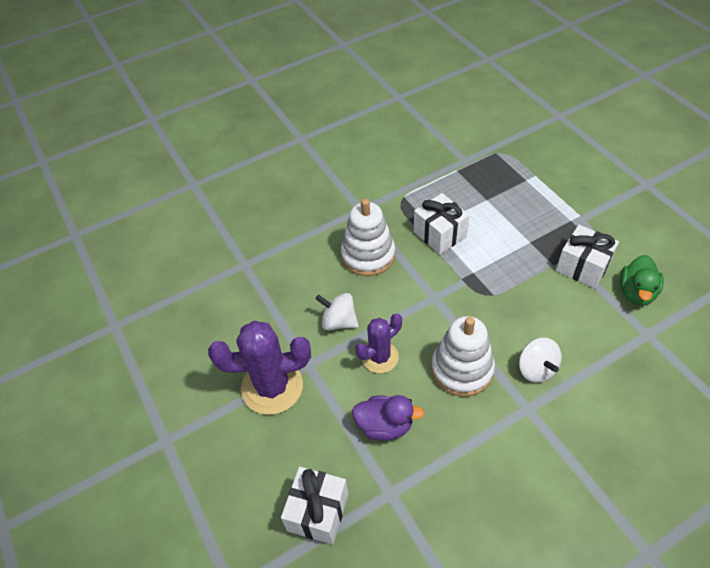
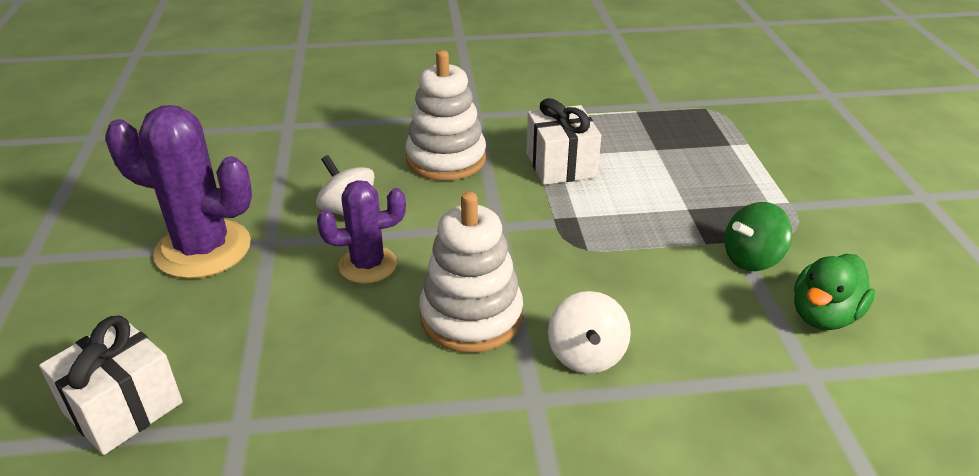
camera: 20 degrees right, 15 degrees down
(385, 426) = (305, 342): purple duck -> none
(582, 267) = (752, 259): white gift -> green spinning top

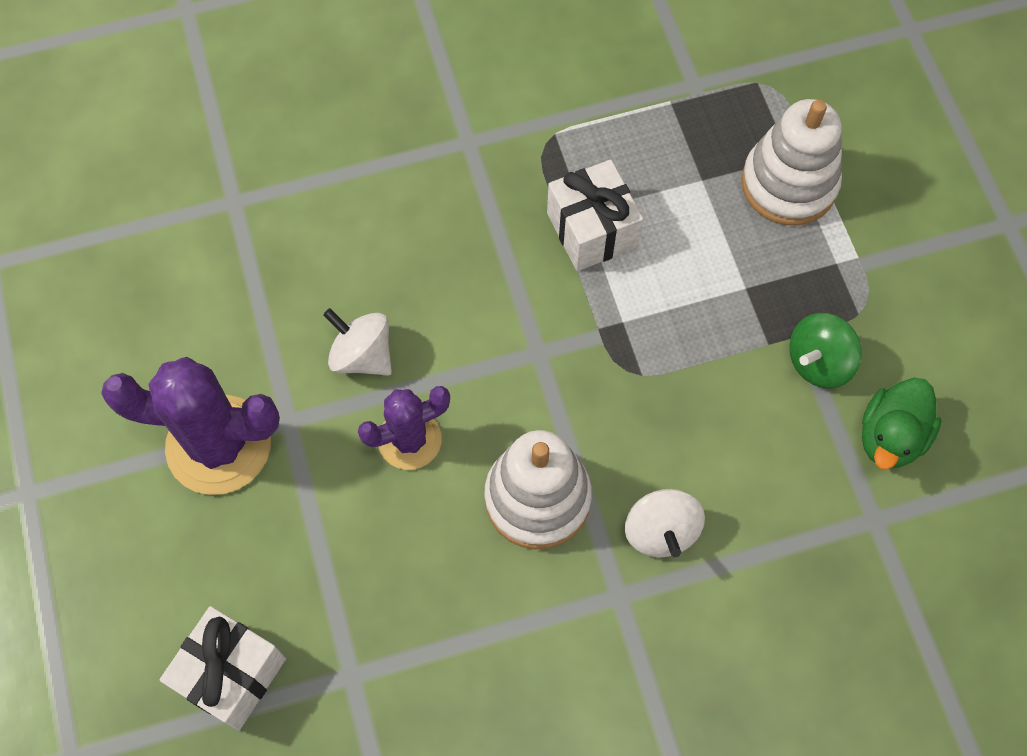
camera: 10 degrees left, 30 degrees up
(446, 159) = (452, 240): white stacking toy -> white stacking toy (789, 184)

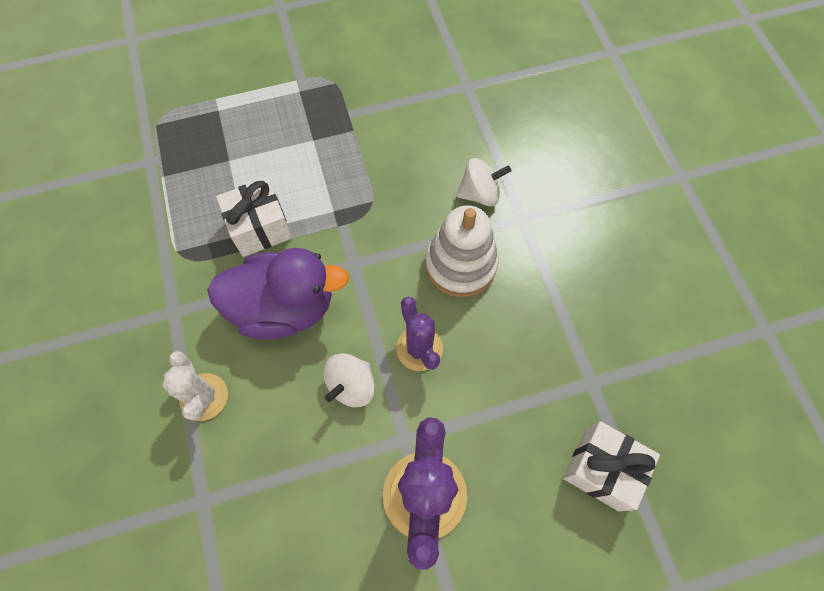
camera: 90 degrees left, 0 degrees up
(356, 189) = (204, 397): none -> white cactus
(472, 269) = (284, 307): none -> purple duck
(789, 184) = (239, 112): white stacking toy -> none
(818, 362) = (367, 105): green spinning top -> none
(890, 436) = (416, 74): green duck -> none

